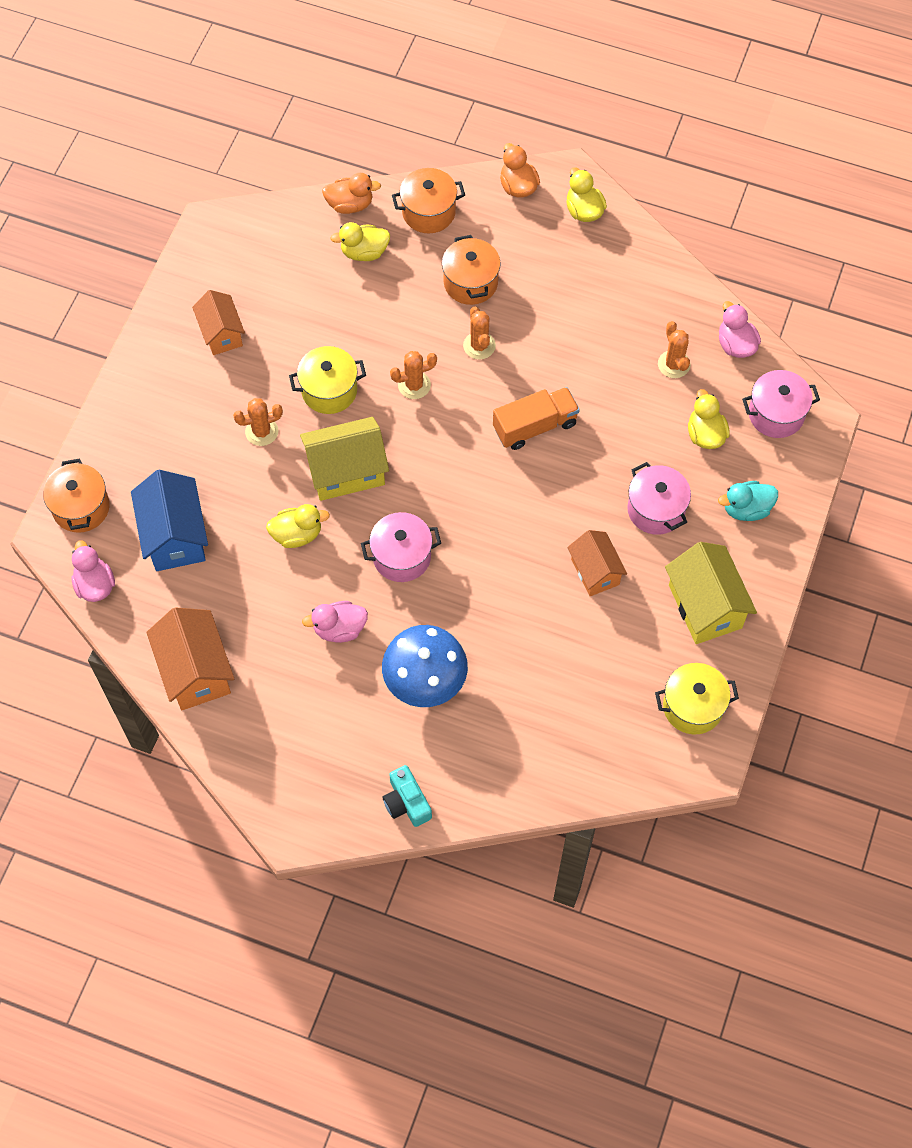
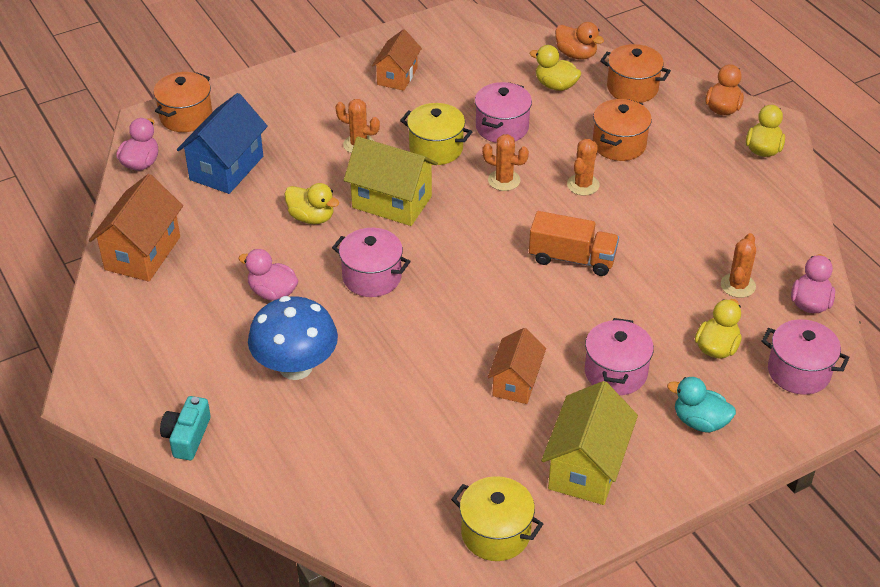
camera: 40 degrees right, 20 degrees down
(362, 329) = (502, 127): none -> pink pot

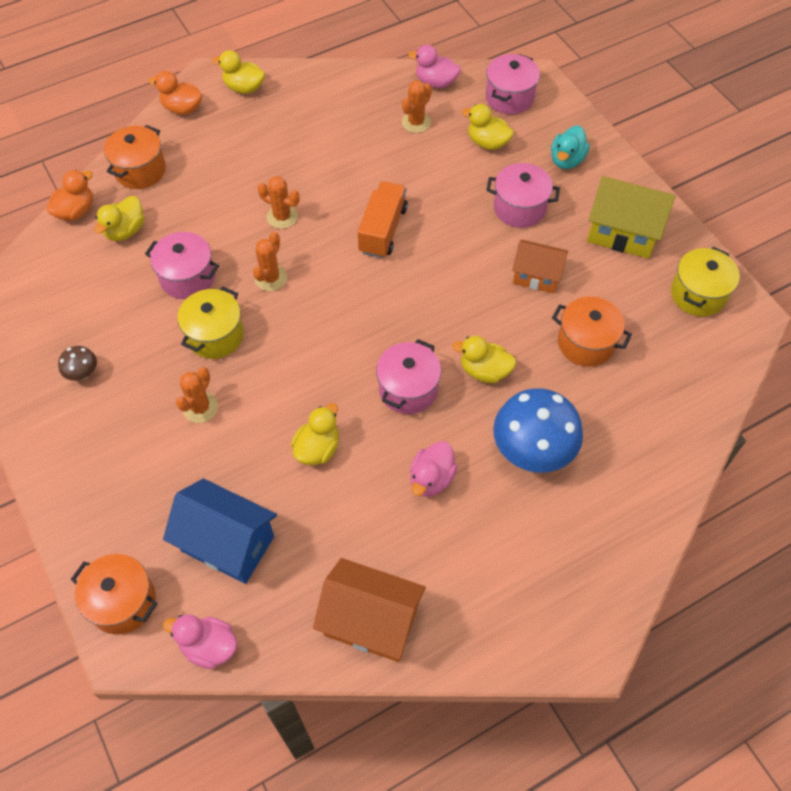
camera: 90 degrees left, 15 degrees up
(187, 436) = (630, 541): turquoise camera -> none
(391, 334) = (484, 371): none -> yellow duck
(392, 202) = (297, 374): yellow house -> none
(397, 76) = (83, 373): orange house -> brown mushroom
(619, 144) = (225, 186): orange pot -> orange pot (586, 343)
(738, 285) = (416, 122): orange cactus -> orange cactus turned 75 degrees counterclockwise

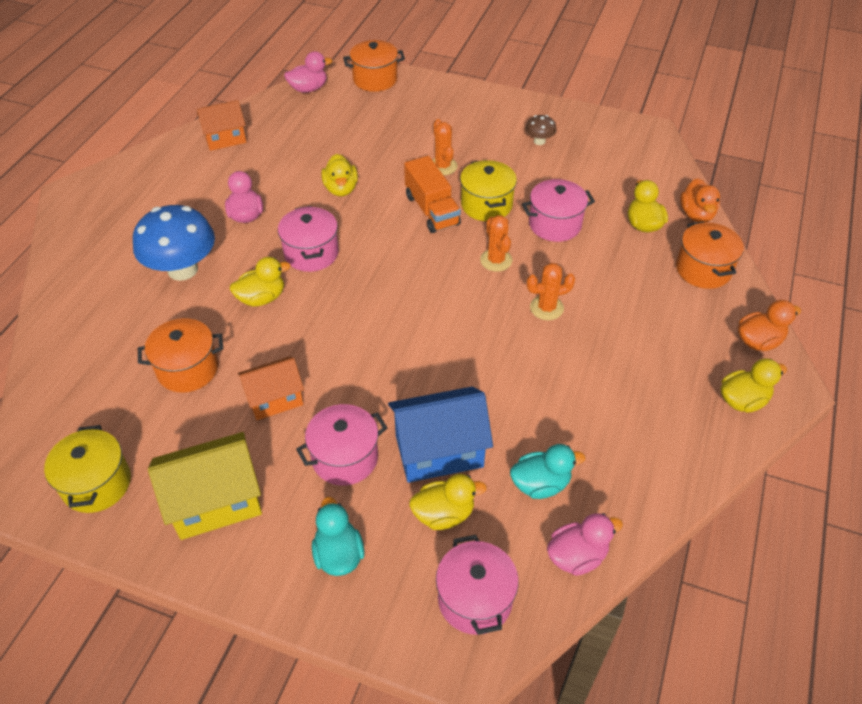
camera: 140 degrees right, 10 degrees down
(228, 543) = (346, 124): blue house -> blue house (439, 451)
(371, 621) = (225, 139): orange house -> orange house, size x0.65
(383, 230) = (452, 351): orange truck -> orange truck (432, 210)
(416, 122) = (540, 484): orange cactus -> turquoise duck

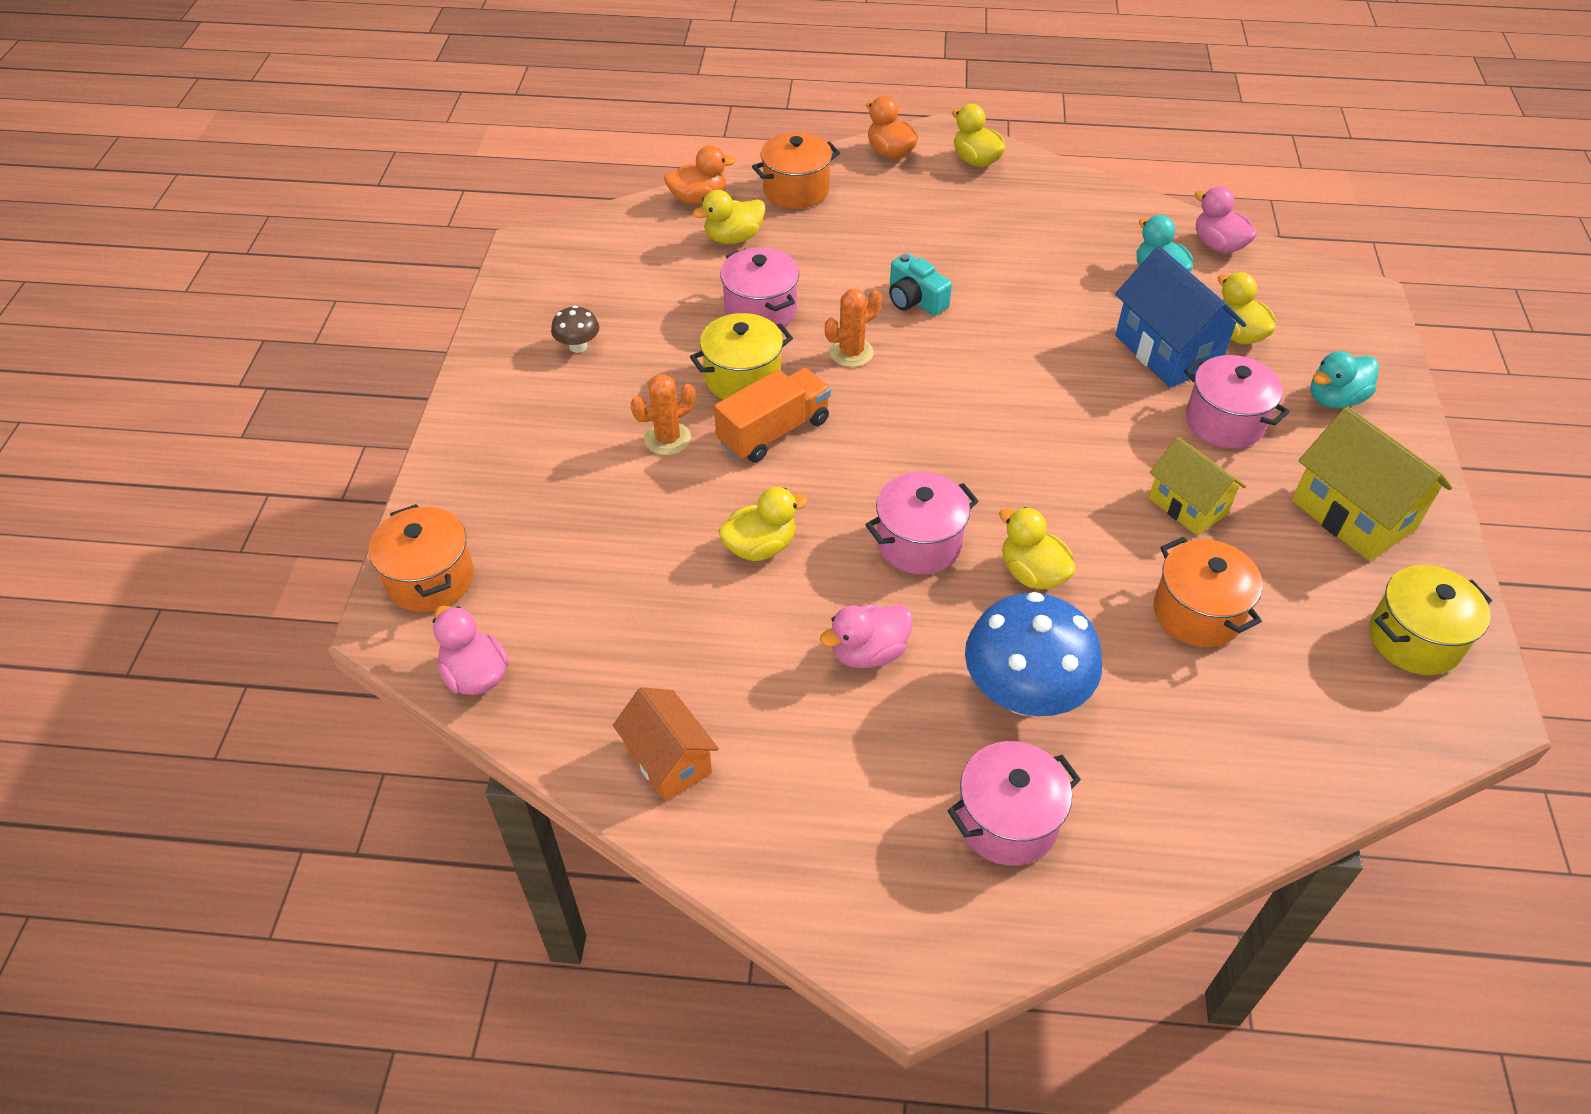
camera: 105 degrees left, 0 degrees up
(275, 399) = (1188, 506): orange house -> yellow house
(475, 599) = (1307, 300): pink pot -> pink pot (1007, 821)
(546, 308) = (915, 300): orange cactus -> turquoise camera

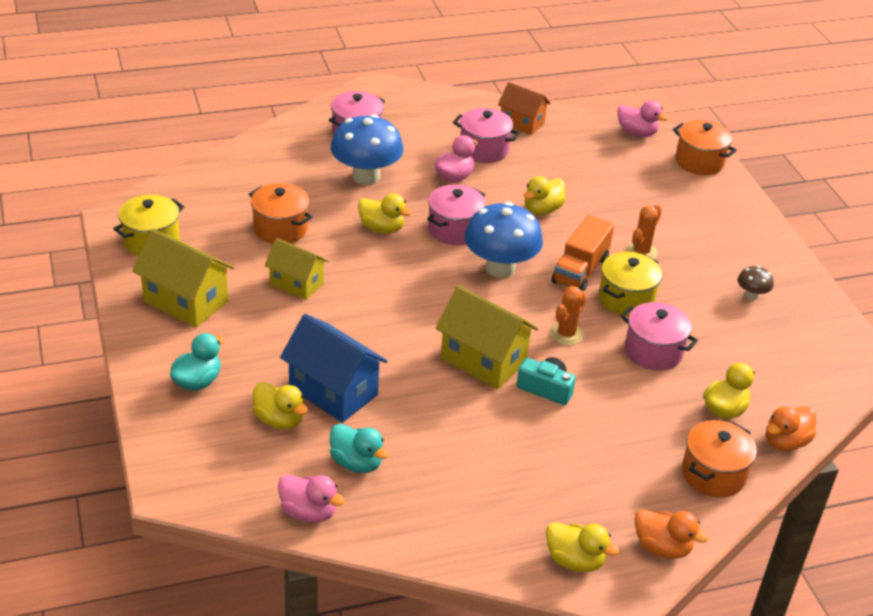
camera: 155 degrees right, 10 degrees down
(884, 462) = (500, 268): none -> blue mushroom
(971, 345) = (483, 360): none -> yellow house
(1224, 422) = (280, 345): pink pot -> pink pot (484, 150)

